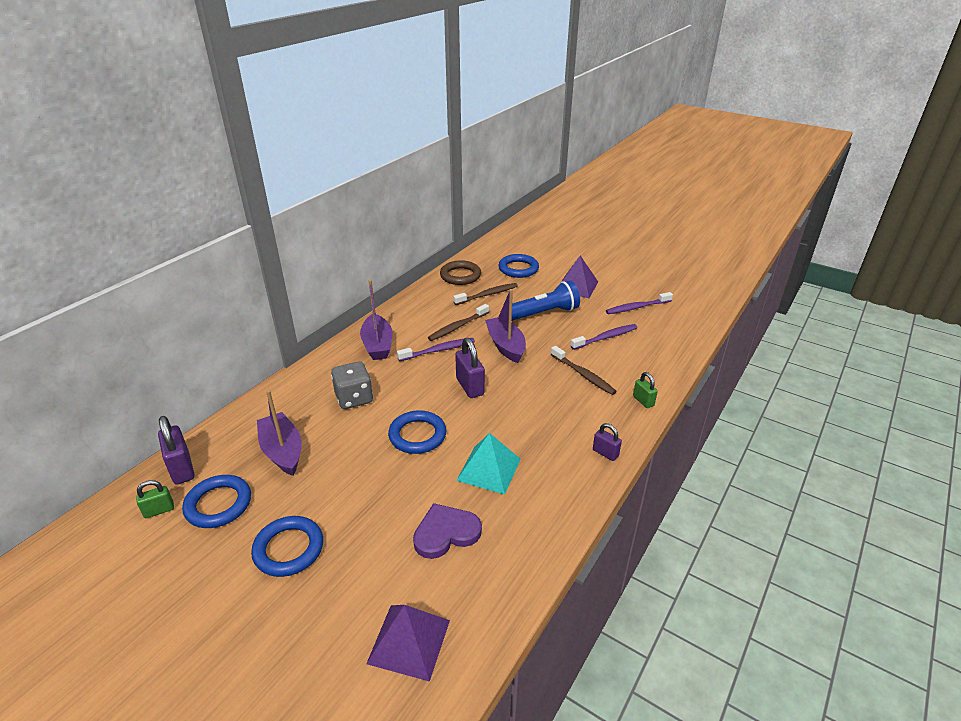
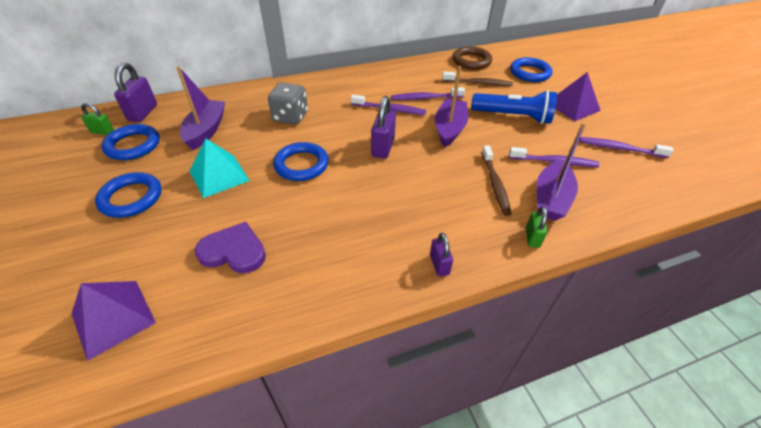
camera: 35 degrees right, 10 degrees up
(377, 345) = (350, 87): purple boat -> purple boat (551, 199)
(457, 327) = (425, 98): brown toothbrush -> purple toothbrush
(489, 469) = (323, 220): turquoise pyramid -> turquoise pyramid (219, 175)

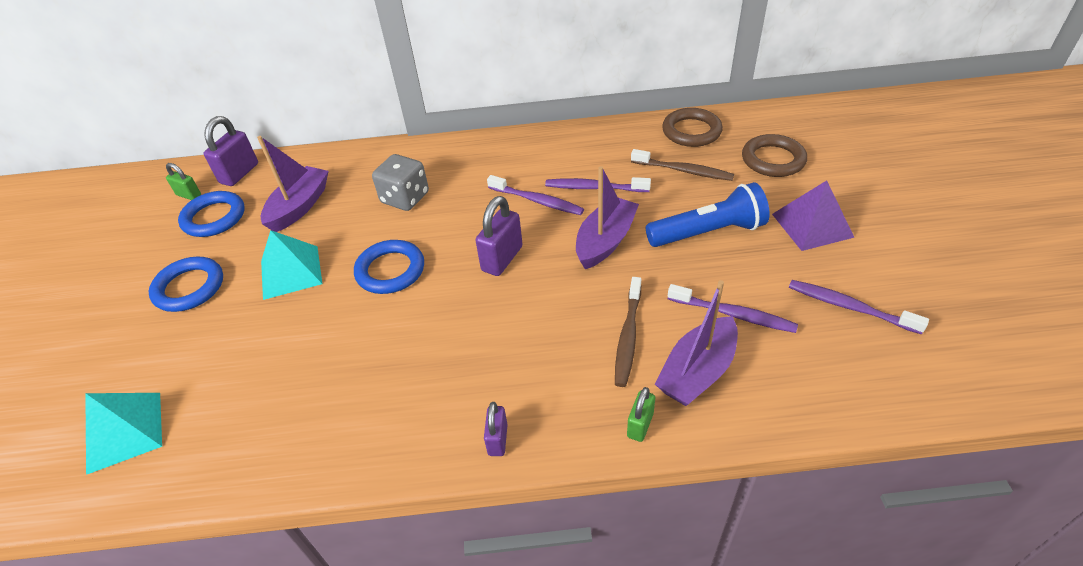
camera: 20 degrees right, 0 degrees up
(113, 318) = (125, 431): purple pyramid -> turquoise pyramid
(234, 251) = (270, 375): purple heart -> none
(513, 117) = (708, 232): blue flashlight -> blue flashlight turned 45 degrees counterclockwise
(529, 73) = (773, 160): blue ring -> brown ring

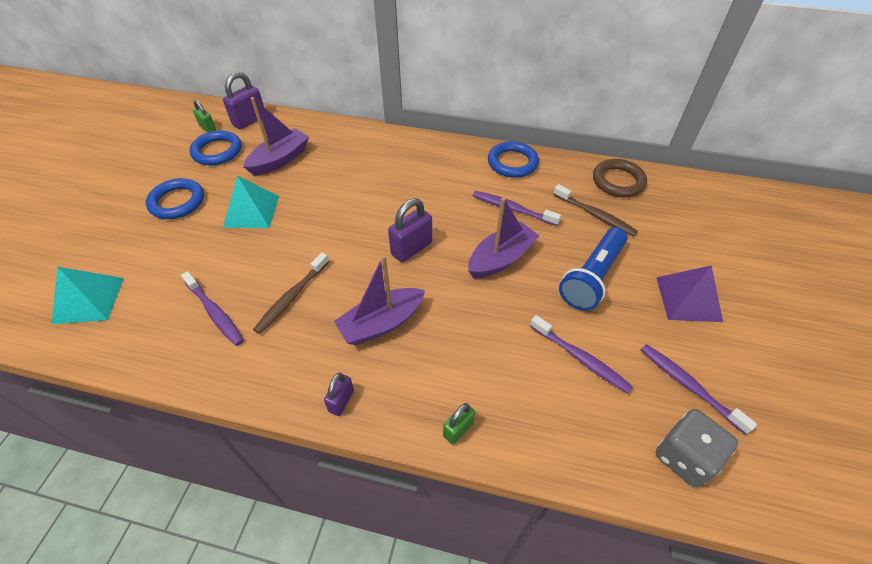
camera: 15 degrees right, 5 degrees up
(390, 270) = (323, 232): blue ring -> blue ring (512, 163)
(405, 198) = (360, 175): grey dice -> grey dice (684, 457)
(537, 201) = (461, 207): purple toothbrush -> purple toothbrush (215, 313)
(628, 337) = (482, 349): brown toothbrush -> brown toothbrush (292, 297)
(697, 372) = (526, 399): purple boat -> purple boat (381, 323)
(708, 232) = (592, 277): blue flashlight -> blue flashlight turned 120 degrees clockwise
(773, 160) = (679, 227): brown ring -> none

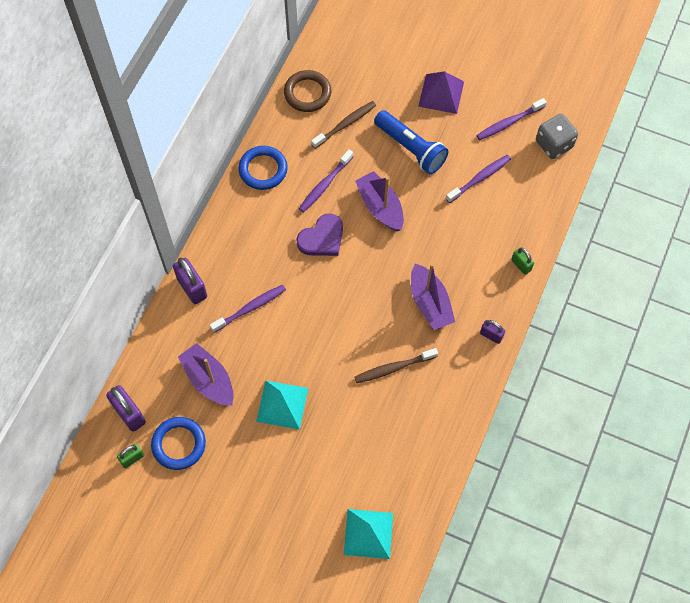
camera: 80 degrees left, 15 degrees up
(177, 202) = (254, 476): blue ring -> none
(215, 313) = (399, 427): purple toothbrush -> purple toothbrush (250, 308)
(292, 297) = (393, 368): brown toothbrush -> brown toothbrush turned 120 degrees clockwise
(411, 248) = (356, 272): purple padlock -> purple padlock (192, 288)
(446, 215) = (322, 238): none -> purple heart

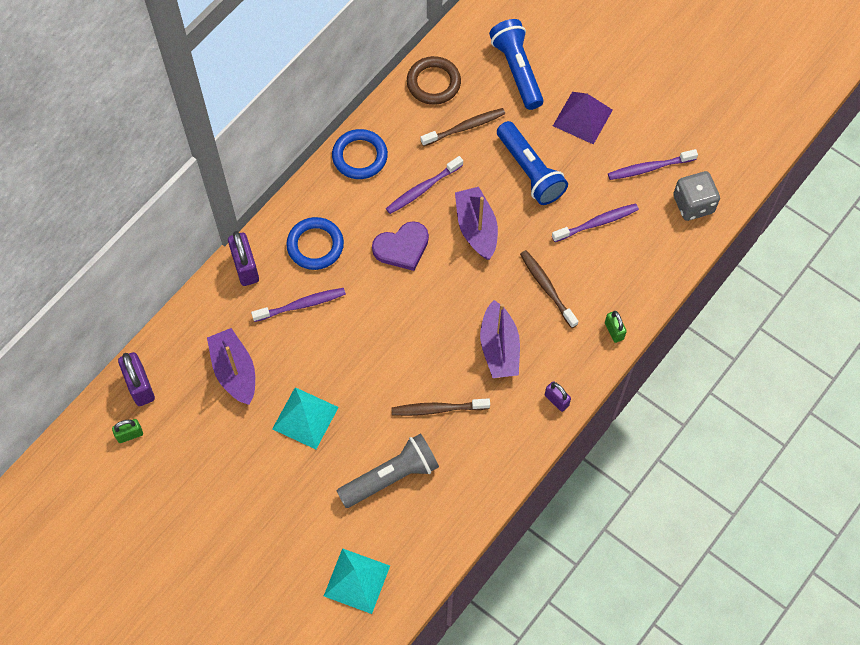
camera: 15 degrees right, 0 degrees up
(179, 444) = (183, 432): blue ring -> blue ring (315, 245)
(371, 436) = (391, 477): none -> grey flashlight
(375, 67) = (517, 70): none -> blue flashlight
(454, 243) = (547, 288): none -> brown toothbrush

